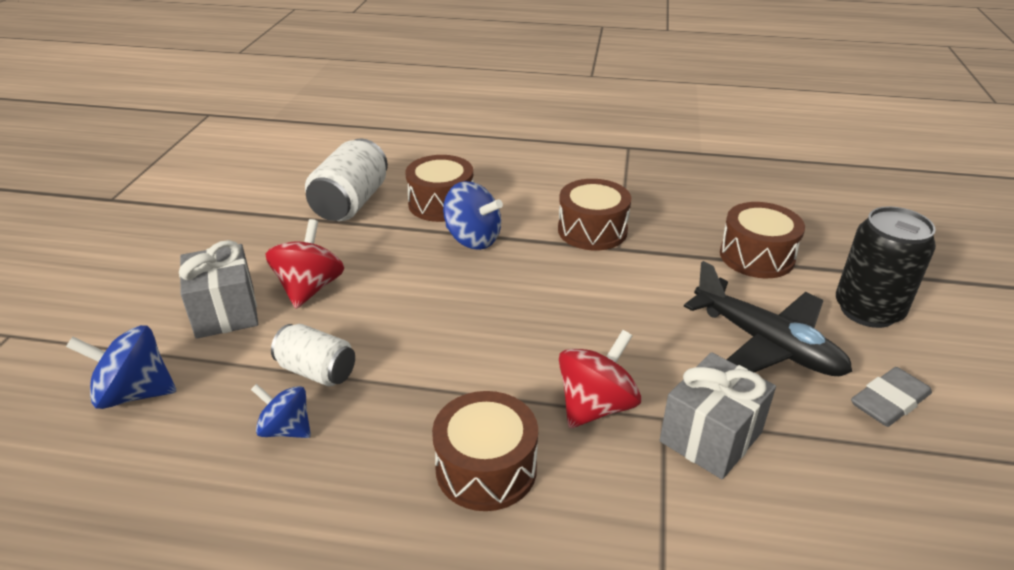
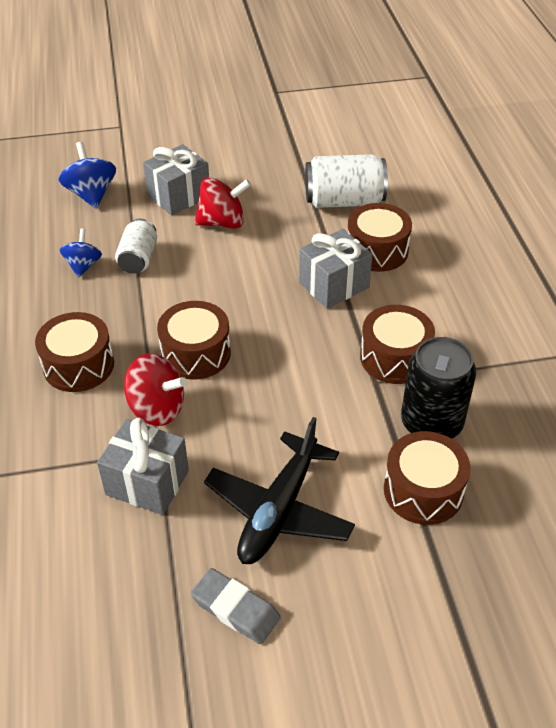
camera: 70 degrees right, 10 degrees up
(473, 239) = (334, 285): blue spinning top -> grey gift
(520, 355) = (196, 353): none -> brown drum
(868, 310) = (374, 593): black can -> black can (431, 423)

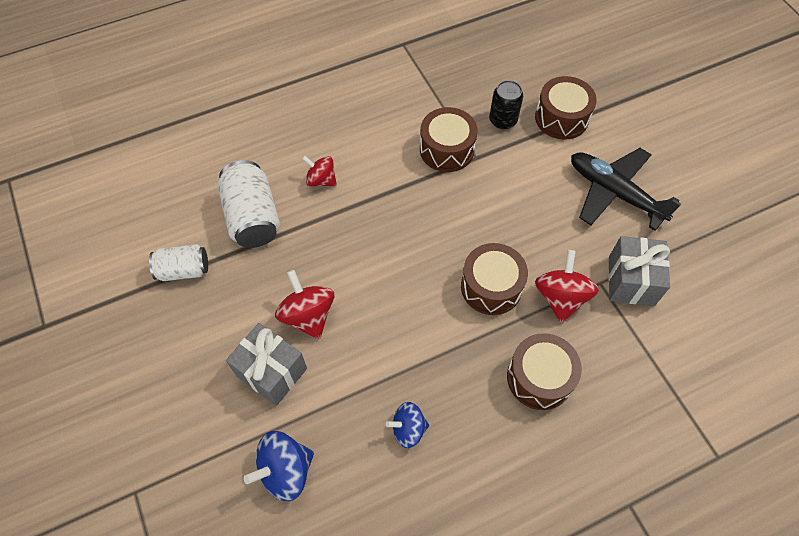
camera: 105 degrees left, 15 degrees up
(138, 259) = (383, 377): white can -> white can (184, 270)
(235, 609) = (696, 200): grey eraser -> none
(279, 510) = (614, 193): black plane -> black plane turned 150 degrees counterclockwise
(334, 285) = (375, 203): grey gift -> none
(377, 250) = (321, 180): brown drum -> red spinning top
(431, 423) = (503, 120): black can -> black can, size x0.63

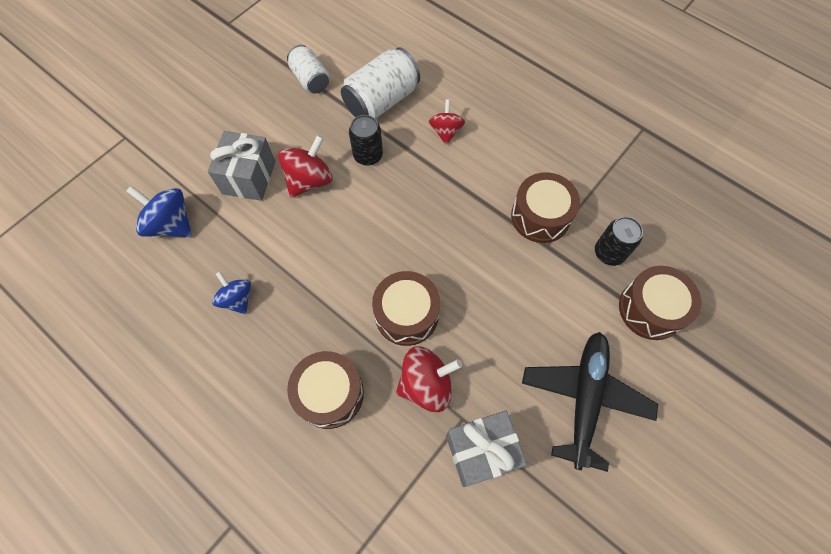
camera: 65 degrees right, 5 degrees up
(309, 253) = (368, 155): none -> black can

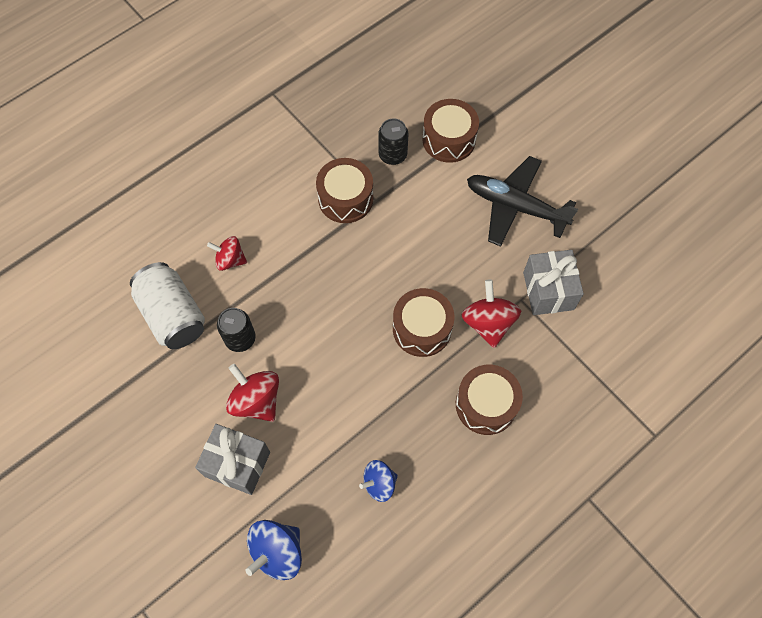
camera: 80 degrees left, 0 degrees up
(310, 79) = (120, 386): white can -> none

